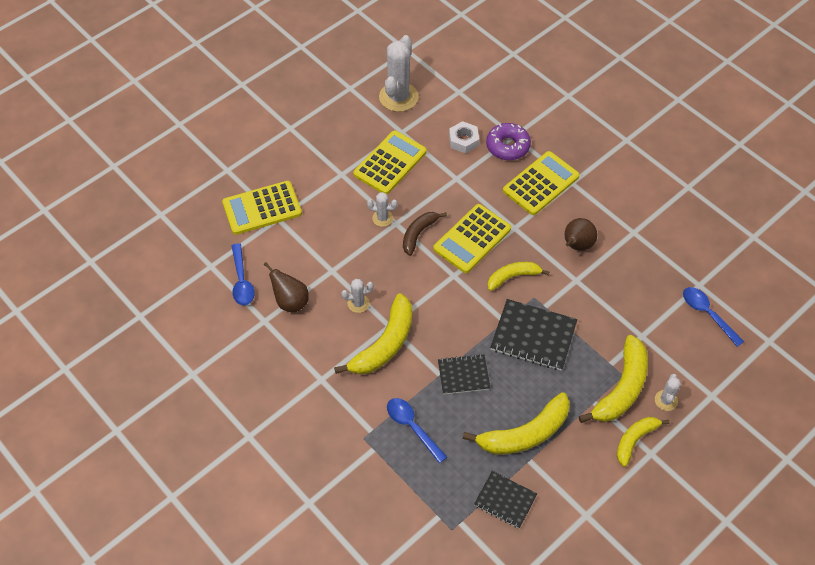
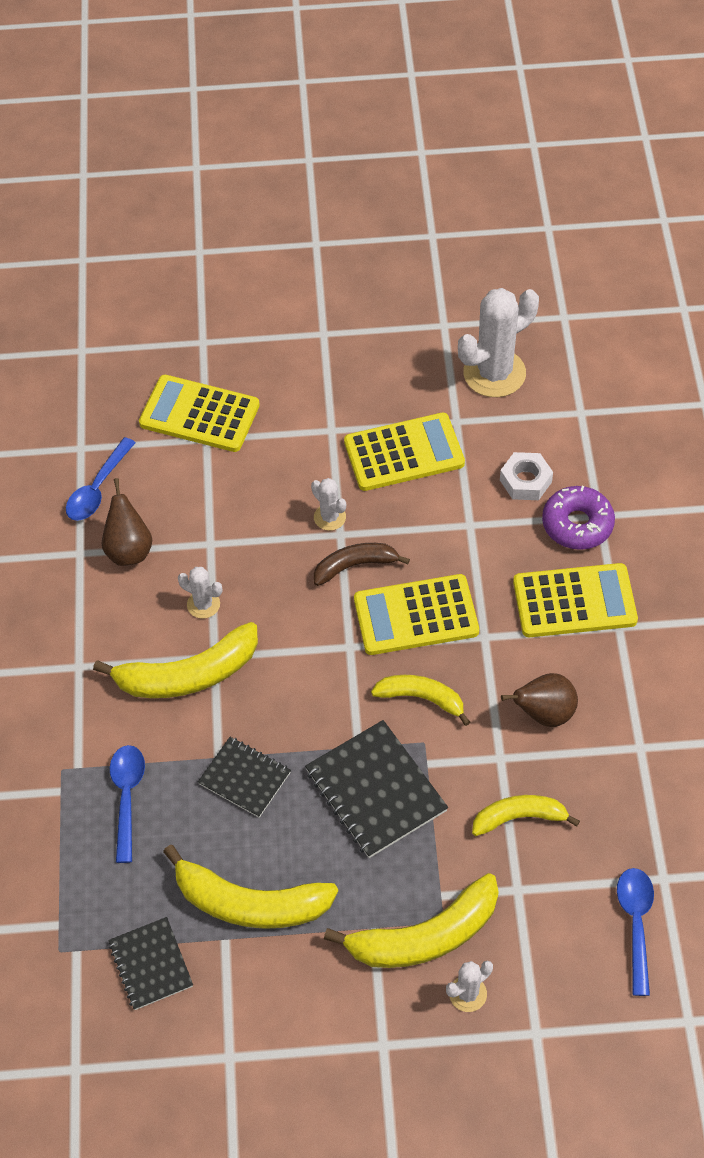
camera: 40 degrees right, 0 degrees up
(635, 440) = (378, 1013): yellow banana -> yellow banana (519, 817)

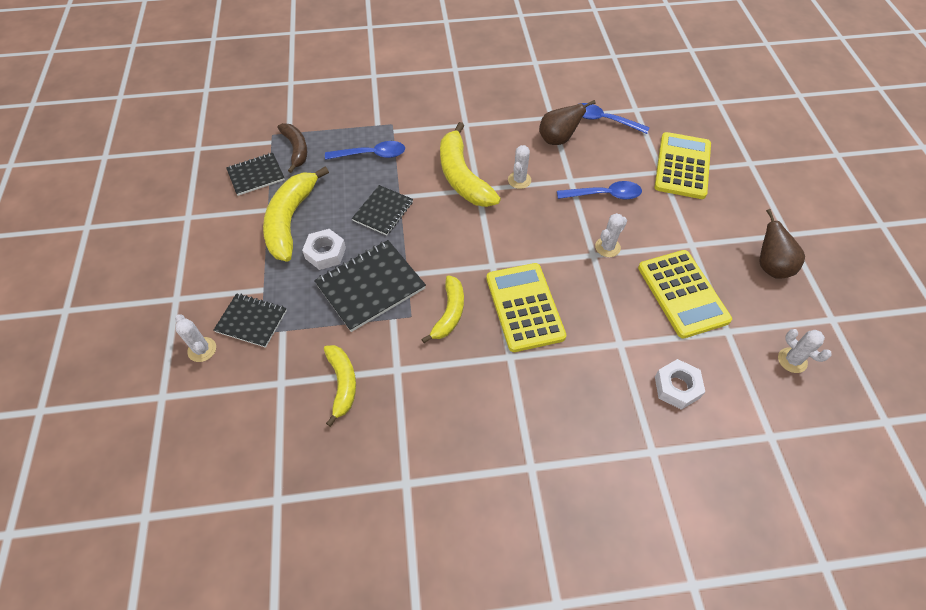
camera: 85 degrees right, 0 degrees up
(315, 850) = (325, 253): none -> white nut
(355, 566) = (565, 265): brown banana -> brown banana (296, 149)
(425, 936) = (251, 321): yellow banana -> black notebook
(494, 373) = (792, 360): white cactus -> white cactus, size x0.49
(544, 714) = (438, 402): brown pear -> brown pear (770, 266)
(574, 601) = (553, 428): yellow calculator -> none
(577, 524) = (638, 431): purple donut -> none
(635, 924) = (238, 474): blue spoon -> blue spoon (604, 195)

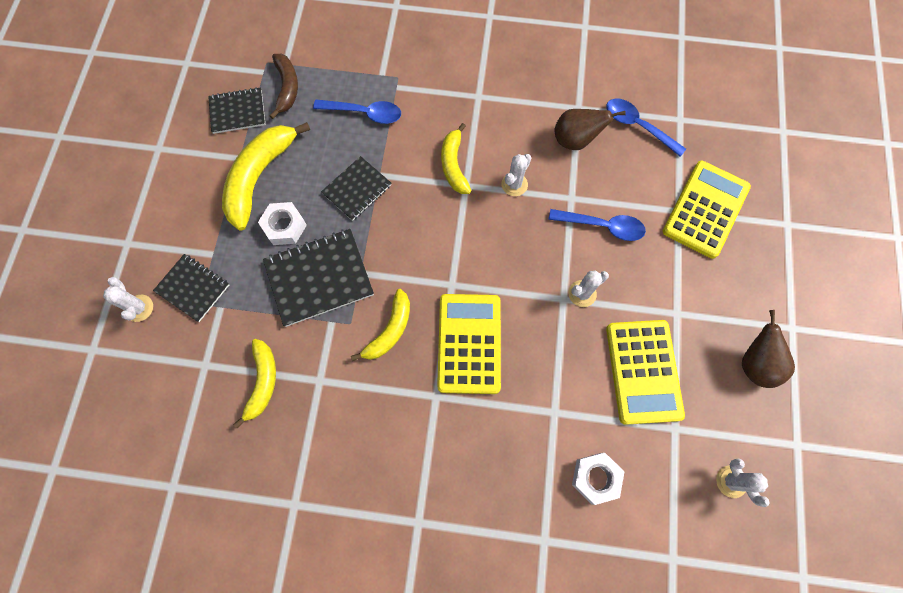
camera: 15 degrees right, 15 degrees up
(462, 176) = (454, 165): yellow banana -> yellow banana, size x0.61

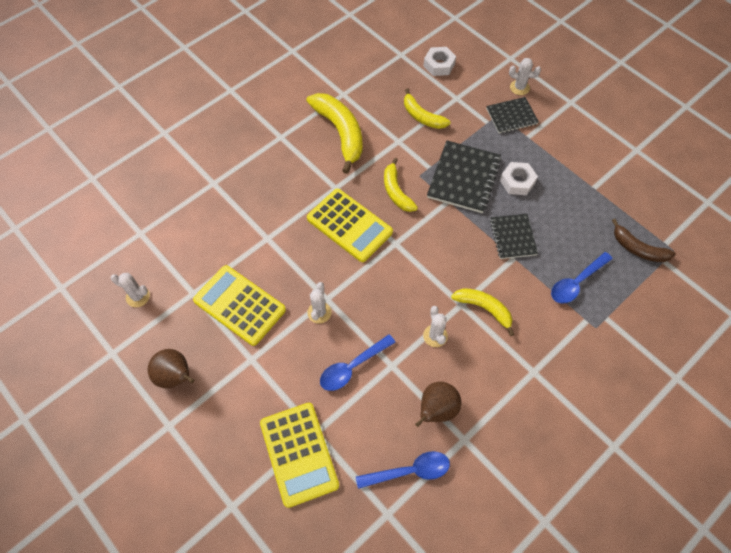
camera: 130 degrees right, 10 degrees down
(237, 112) = (636, 208): black notebook -> none
(259, 177) = (568, 190): yellow banana -> yellow banana (340, 133)
(595, 478) = (214, 230): white nut -> white nut (439, 65)

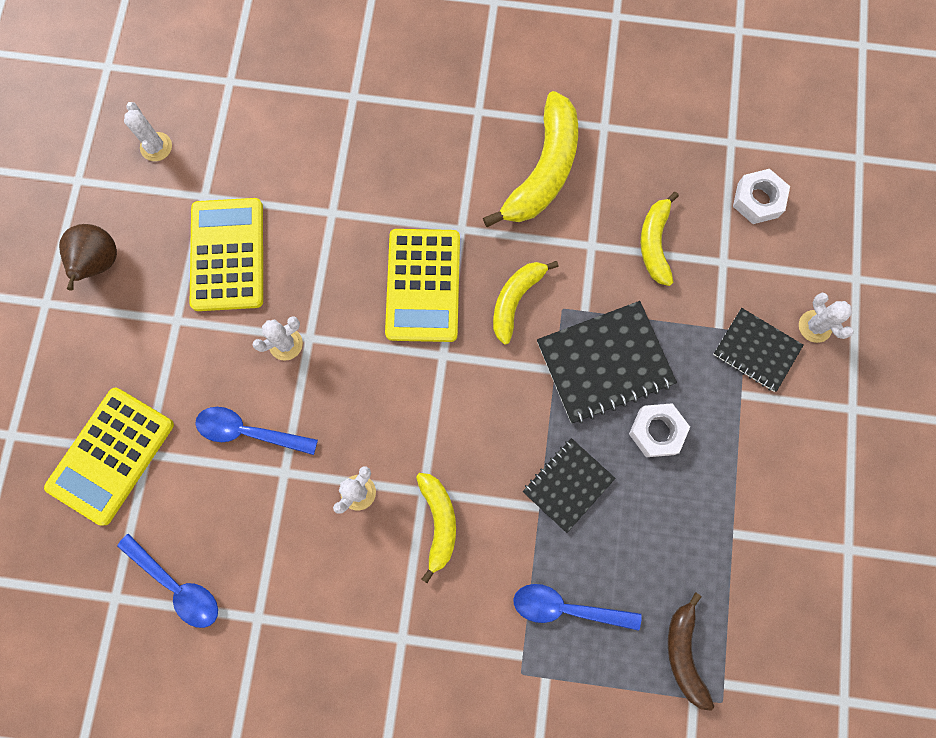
camera: 50 degrees right, 15 degrees up
(436, 410) = (268, 562): brown pear -> none

